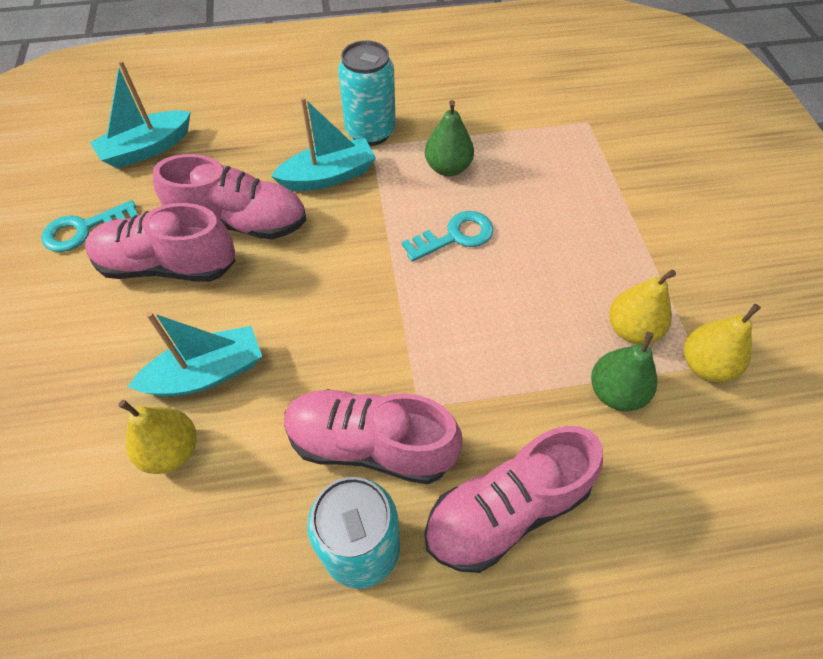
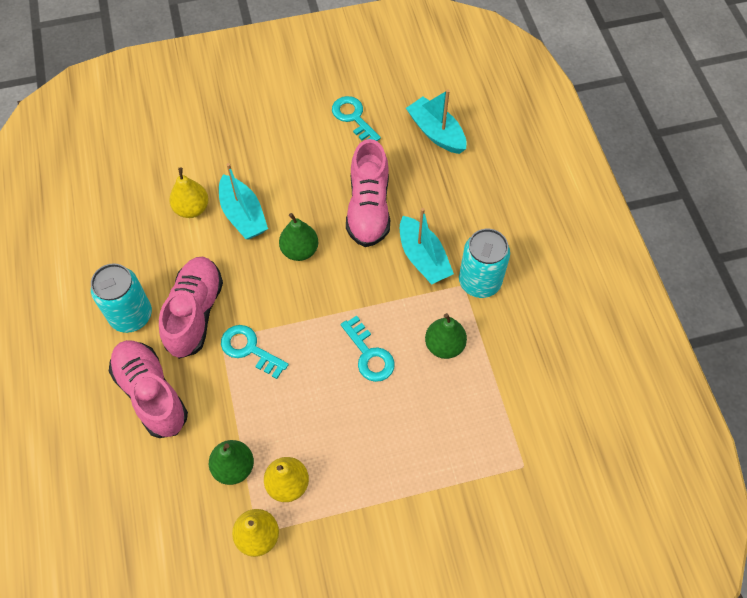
camera: 85 degrees right, 5 degrees up
(168, 266) = (326, 173): pink shoe -> none
(288, 302) = (300, 250): none -> green pear
(438, 369) = (249, 349): none -> turquoise key

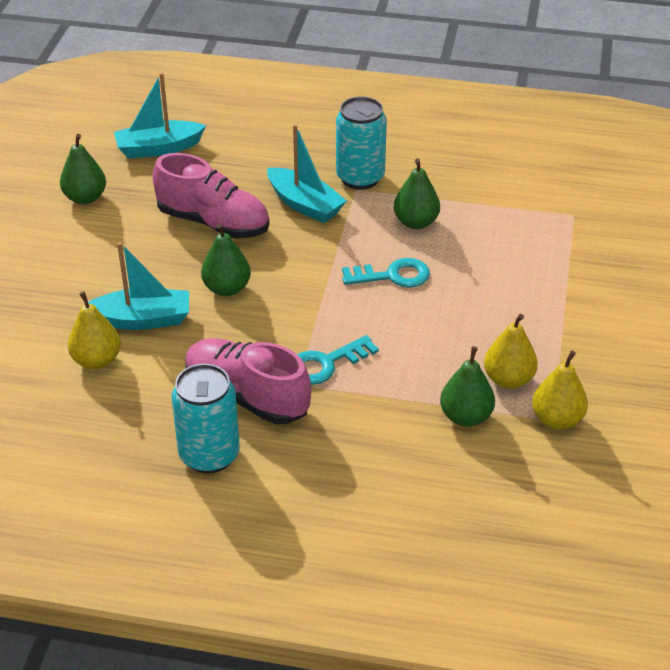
camera: 65 degrees left, 20 degrees down
(151, 394) = (330, 463): pink shoe -> none
(353, 118) = (85, 198): turquoise key -> green pear
(423, 258) = (304, 205): turquoise boat -> turquoise boat turned 45 degrees clockwise

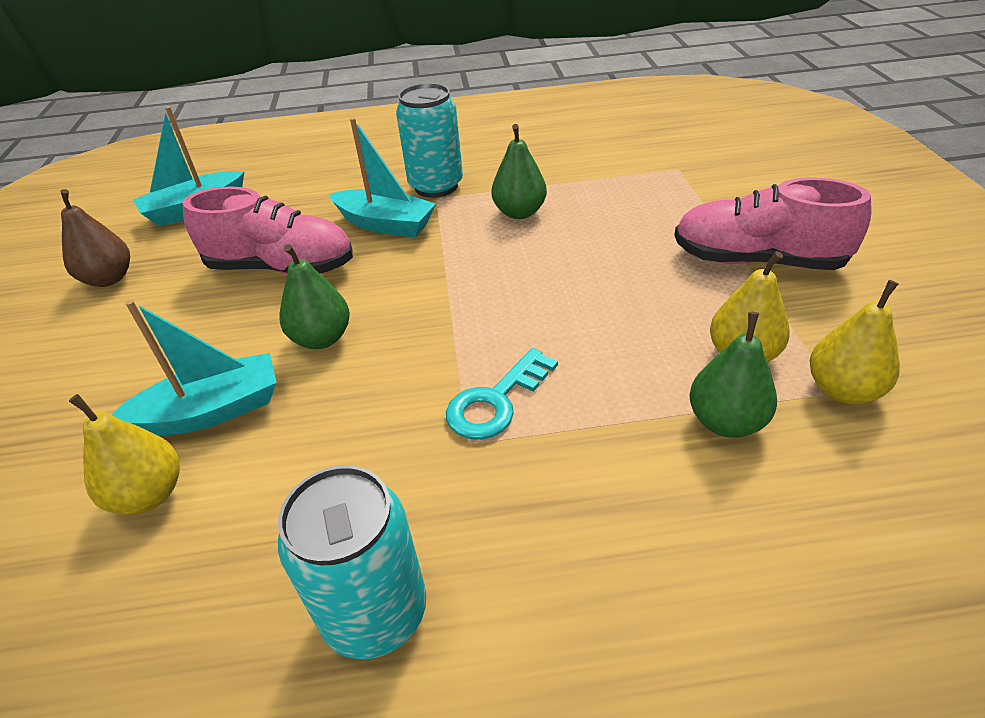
camera: 15 degrees left, 0 degrees up
(85, 198) = (109, 279): green pear -> brown pear
(247, 397) = (402, 485): pink shoe -> pink shoe (757, 260)
(392, 276) = (524, 271): turquoise key -> none

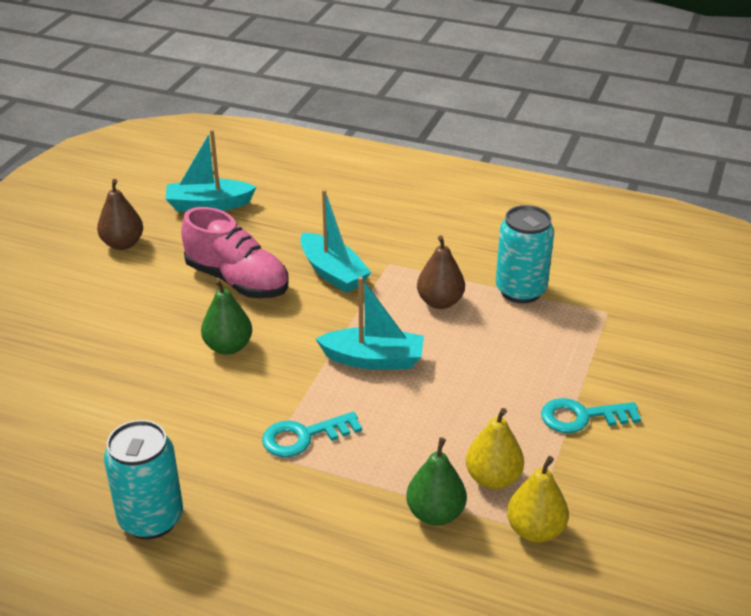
camera: 25 degrees right, 5 degrees down
(149, 494) = (74, 404): yellow pear -> none
(212, 411) = (134, 368): turquoise boat -> turquoise boat (373, 359)
(436, 186) = (396, 252): turquoise can -> turquoise can (520, 290)
(519, 212) = (440, 302): green pear -> brown pear
(757, 260) = (582, 417): pink shoe -> turquoise key

